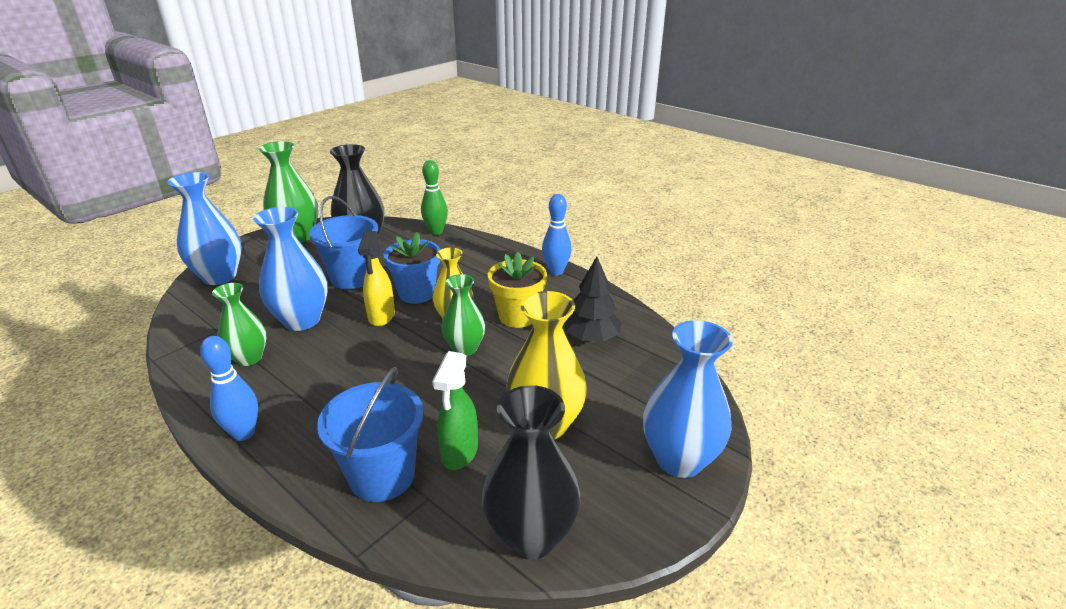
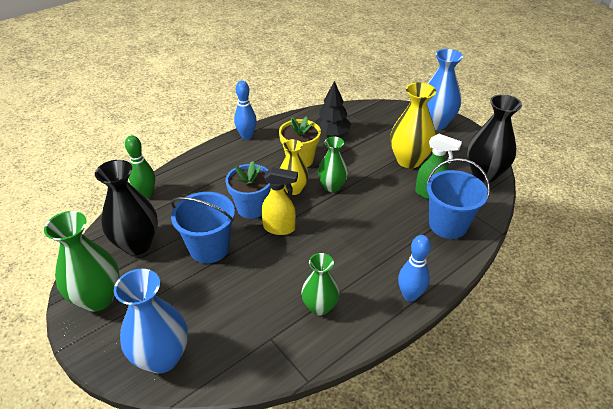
camera: 80 degrees left, 10 degrees up
(302, 320) = (271, 277): blue vase -> none

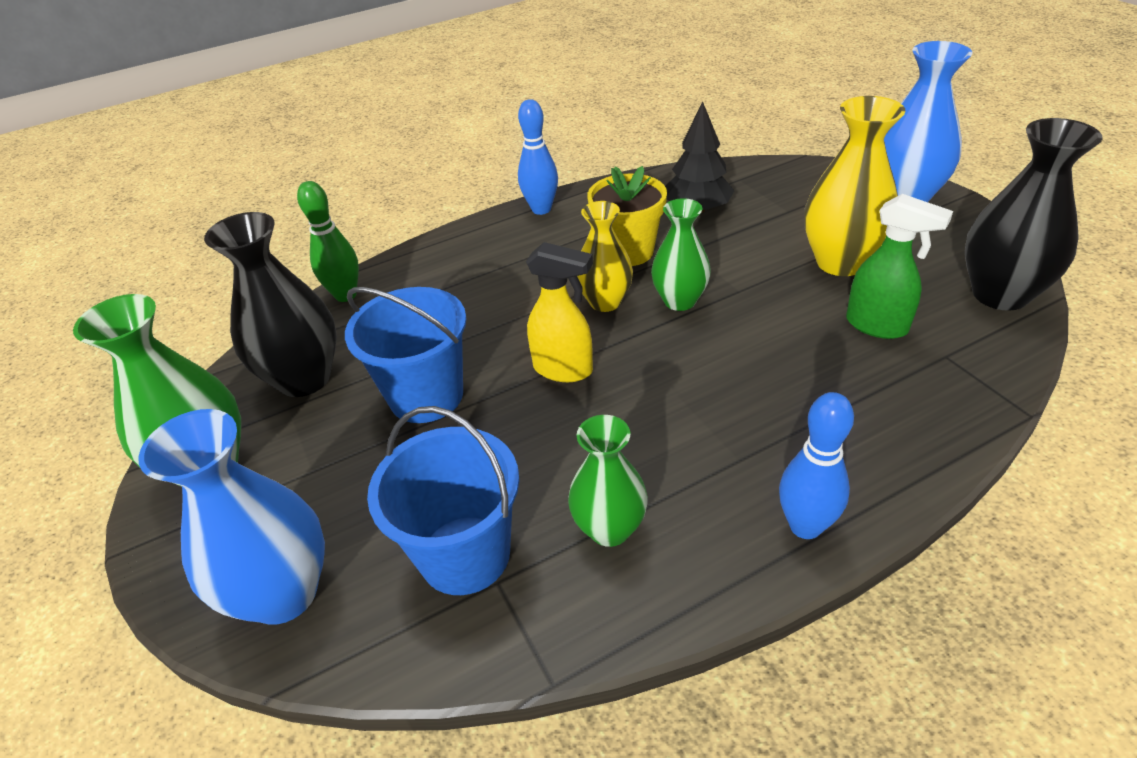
camera: 15 degrees right, 0 degrees up
(251, 208) = (520, 330): blue flower pot -> none
(448, 225) = (908, 388): blue bucket -> blue bucket (465, 554)

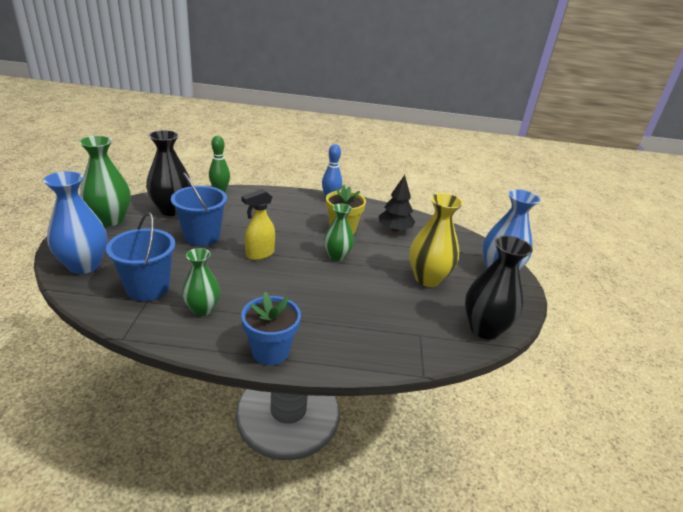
camera: 25 degrees right, 10 degrees down
(564, 369) = (259, 254): yellow spray bottle -> yellow spray bottle turned 90 degrees clockwise
(605, 302) = (307, 241): yellow vase -> none
(805, 526) = (270, 351): blue bowling pin -> blue flower pot
(877, 326) = (406, 308): green spray bottle -> none

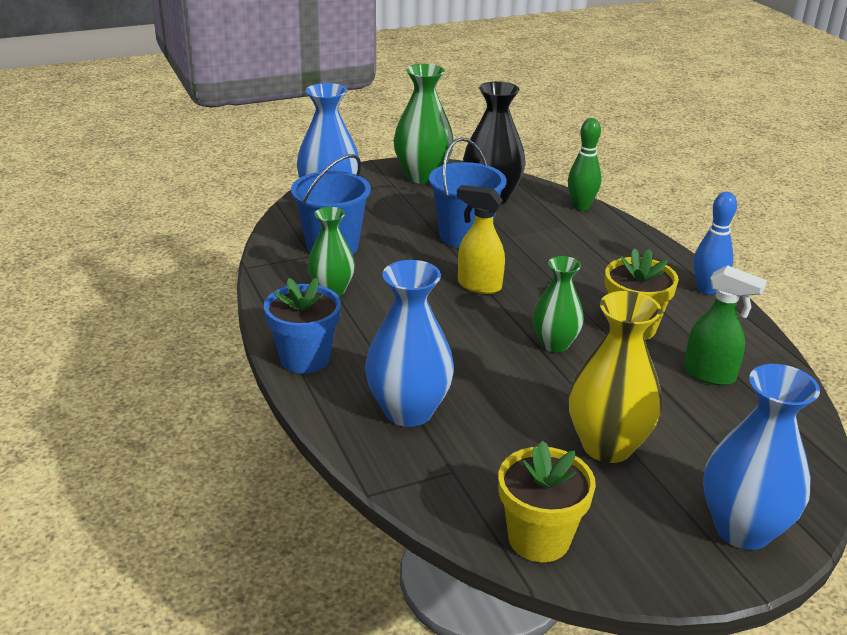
camera: 65 degrees right, 0 degrees up
(358, 329) = (408, 411): none -> blue vase
(394, 229) = (710, 375): black tree -> green spray bottle
(484, 329) = (539, 539): black vase -> yellow flower pot

